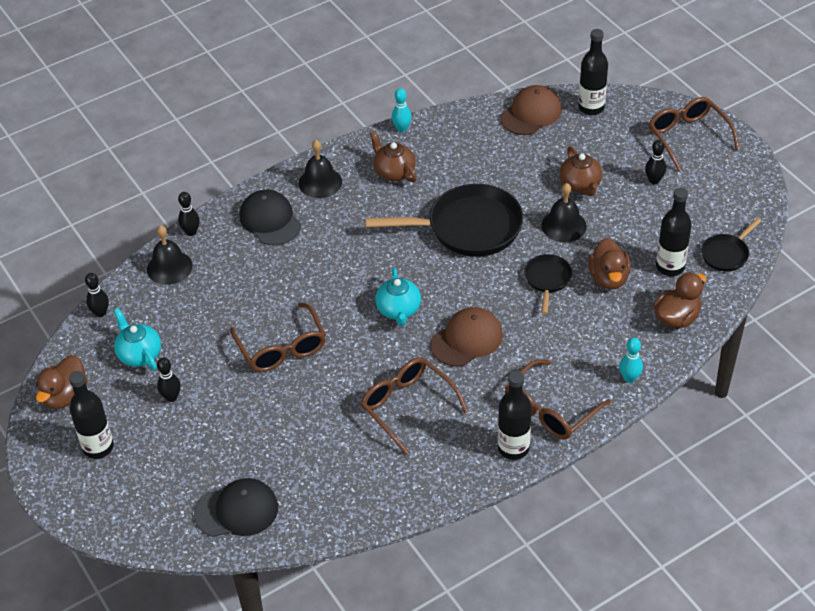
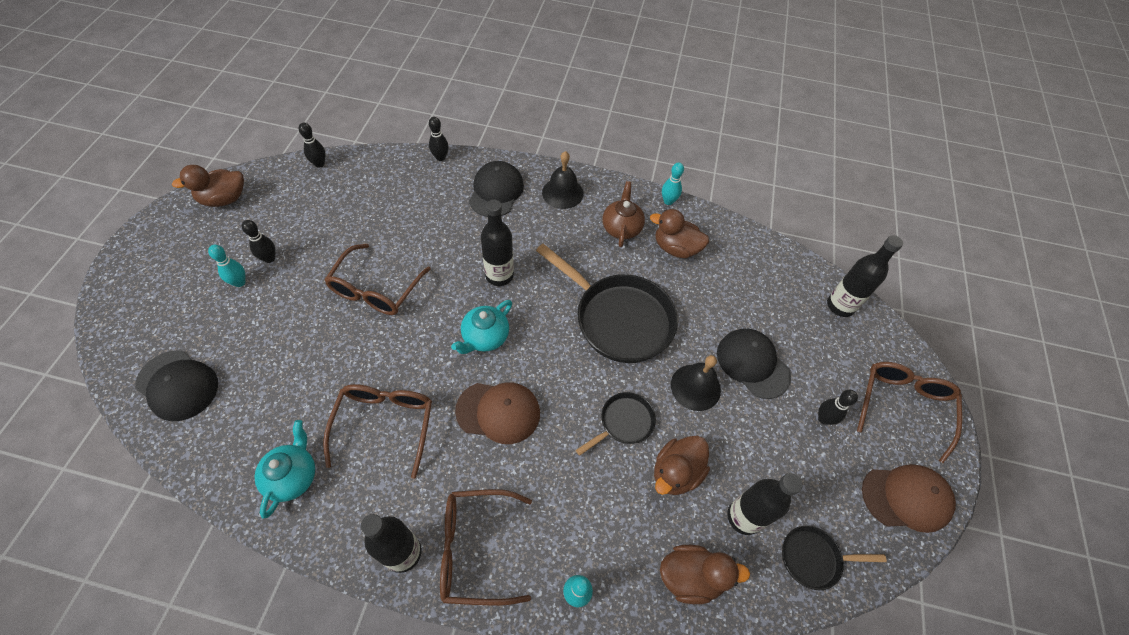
camera: 40 degrees right, 10 degrees up
(98, 447) = (186, 251): black bottle -> black bottle (499, 275)
(139, 354) = (297, 211): turquoise teapot -> turquoise teapot (293, 476)
(169, 267) = (396, 169): black bell -> none
(175, 428) = (239, 282): none -> turquoise bowling pin
(447, 155) = (675, 248): none -> brown duck
(531, 113) = (782, 269): brown cap -> brown cap (906, 498)
(580, 185) = (752, 364): brown teapot -> black cap

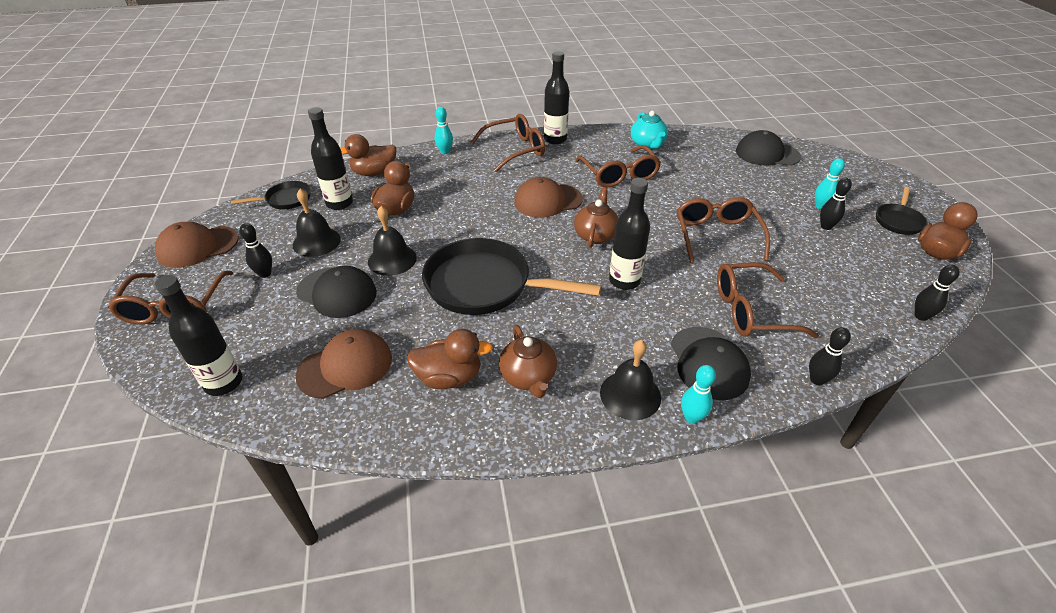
camera: 160 degrees right, 15 degrees down
(428, 212) = (751, 311): none -> brown glasses
(485, 337) = (595, 235): turquoise teapot -> brown teapot
(623, 423) = (447, 222): black pan -> black pan (898, 221)
(668, 201) = (482, 442): turquoise bowling pin -> turquoise bowling pin (691, 417)
(749, 285) = (345, 366): none -> brown cap
(772, 449) = (316, 242): none -> black bell

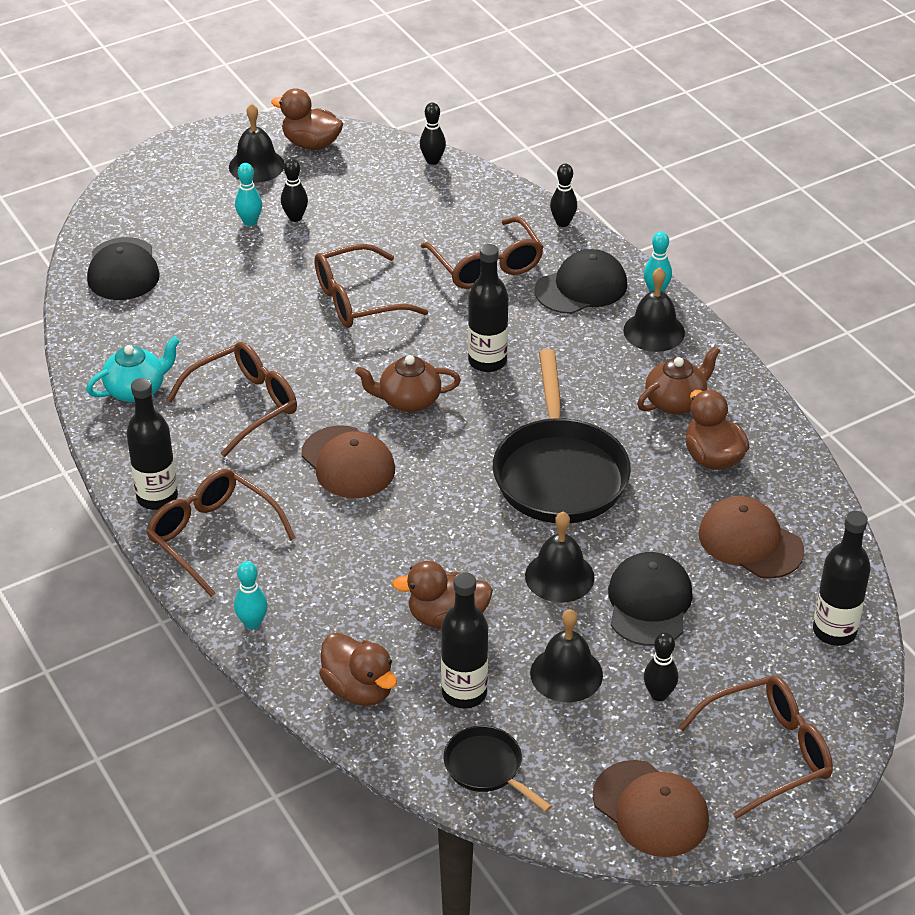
camera: 110 degrees left, 0 degrees up
(898, 221) = (256, 165): black pan -> black bell

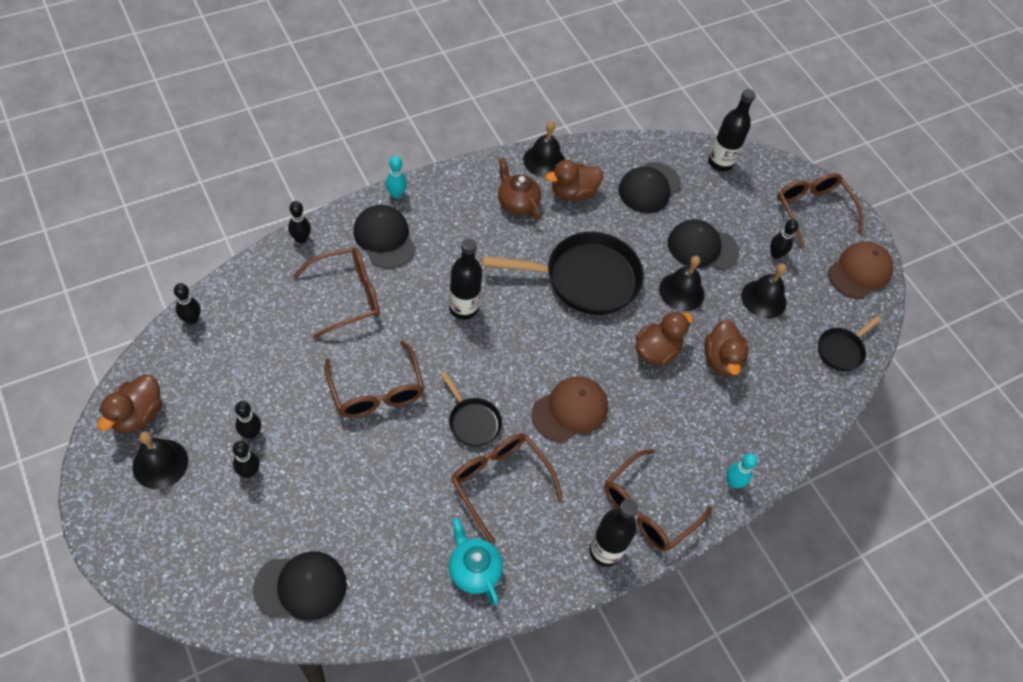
camera: 95 degrees left, 15 degrees up
(250, 222) = (249, 472): turquoise bowling pin -> black bowling pin
(324, 378) = (472, 421): none -> black pan
(359, 689) = (787, 417): brown duck -> brown duck (656, 351)
(408, 401) = (503, 364): brown teapot -> none
(464, 693) = (784, 356): black bottle -> none
(654, 331) = (441, 203): black bell -> black bell (544, 161)
(750, 542) = (649, 188): brown cap -> black cap

